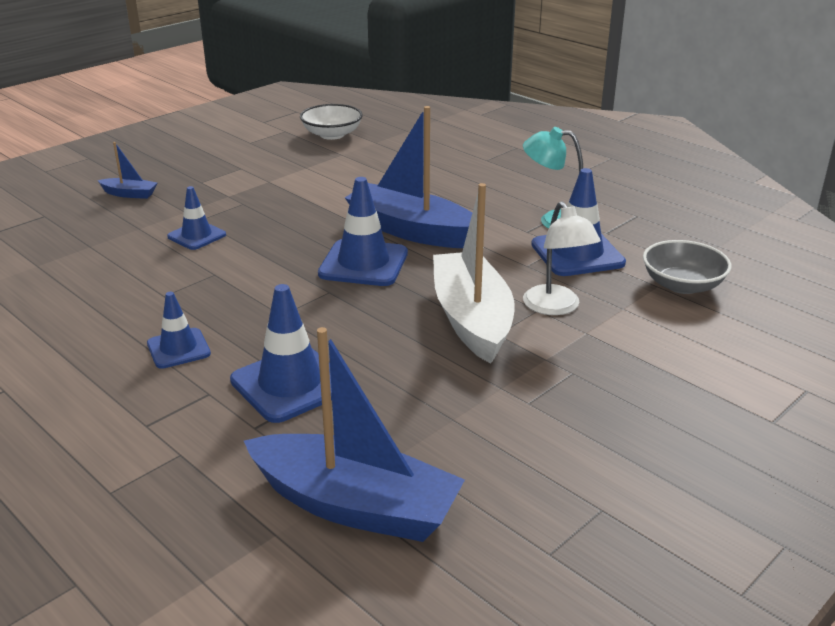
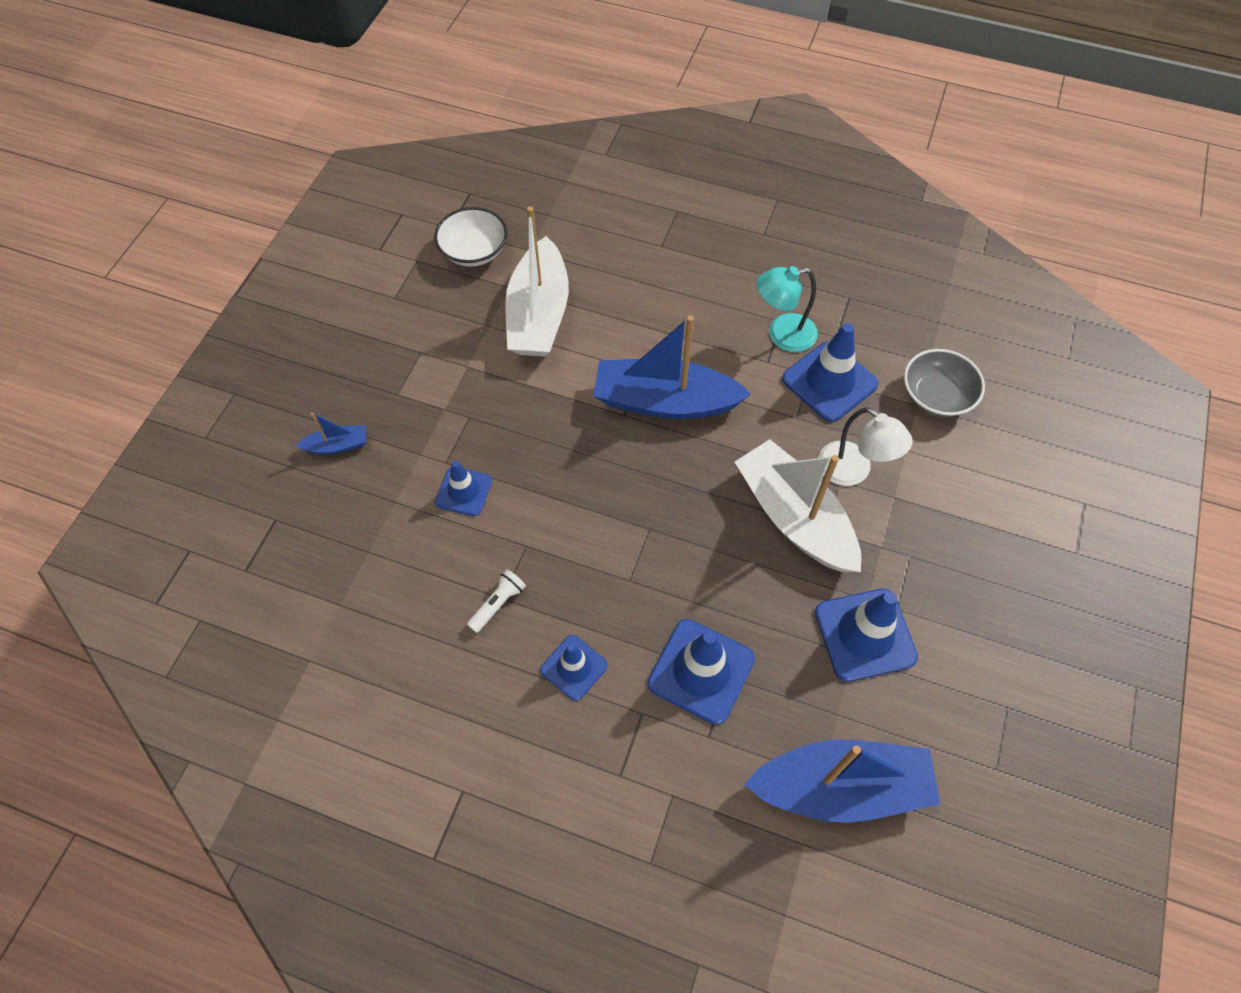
camera: 25 degrees left, 30 degrees up
(156, 297) = (498, 604): none -> white flashlight
(351, 170) = (538, 314): none -> white boat
(363, 263) = (653, 473): blue traffic cone -> blue traffic cone (865, 635)

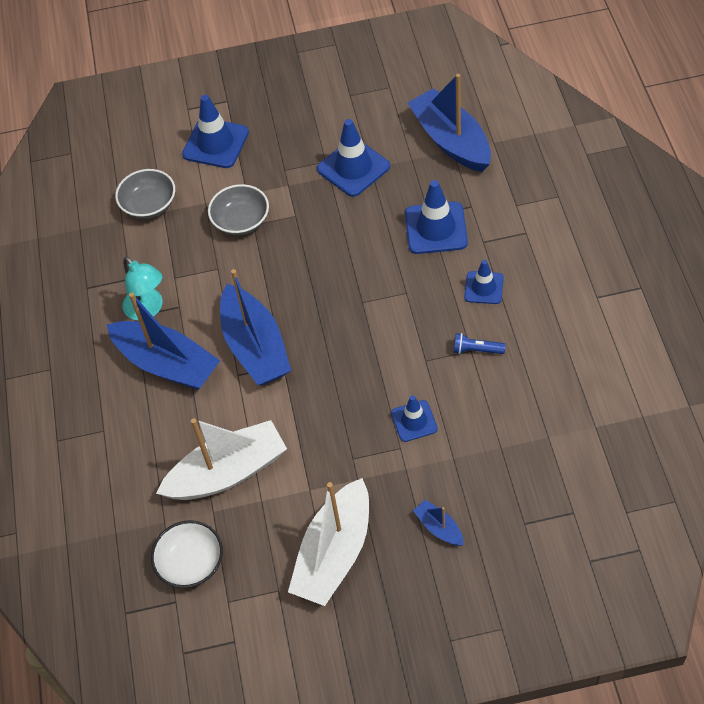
camera: 115 degrees left, 5 degrees down
(498, 604) = (476, 350): white flashlight -> blue flashlight
(700, 321) = (167, 364): none -> blue boat
(794, 518) = (298, 233): white boat -> white boat (334, 553)
(829, 382) = (174, 264): blue traffic cone -> blue traffic cone (215, 143)
(853, 471) = (241, 221): white lamp -> grey bowl

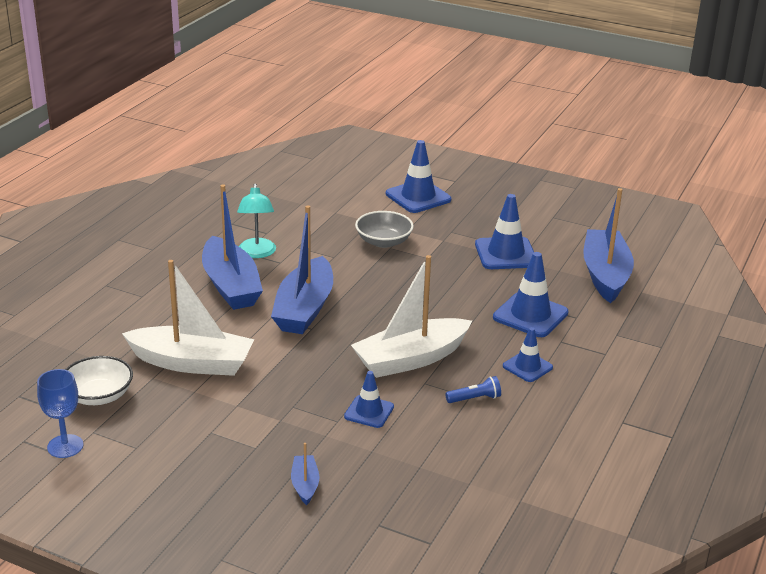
camera: 30 degrees right, 25 degrees down
(149, 205) = (330, 204): grey bowl -> none
(222, 632) = (65, 446): none -> blue goblet
(334, 553) = (205, 451): white boat -> white boat (411, 359)
(476, 350) = (474, 399): blue flashlight -> blue flashlight turned 120 degrees clockwise

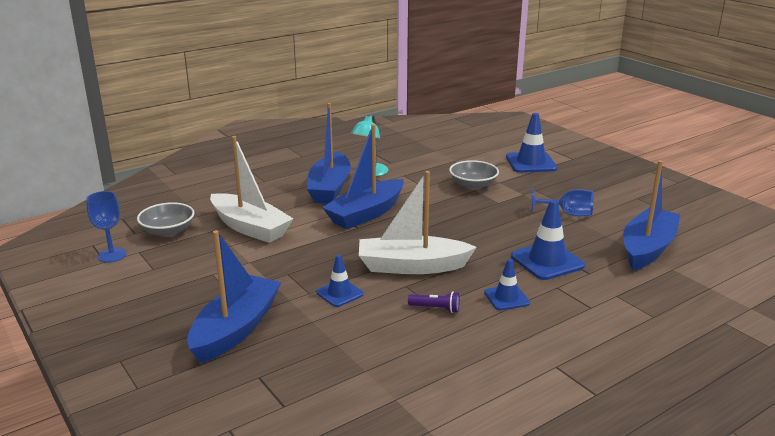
camera: 30 degrees right, 5 degrees down
(98, 396) = (168, 231): white bowl -> grey bowl
(305, 485) = (236, 329): blue boat -> blue boat, size x2.24
(474, 399) = (435, 308): blue flashlight -> purple flashlight
(506, 254) = (568, 214): blue traffic cone -> blue goblet

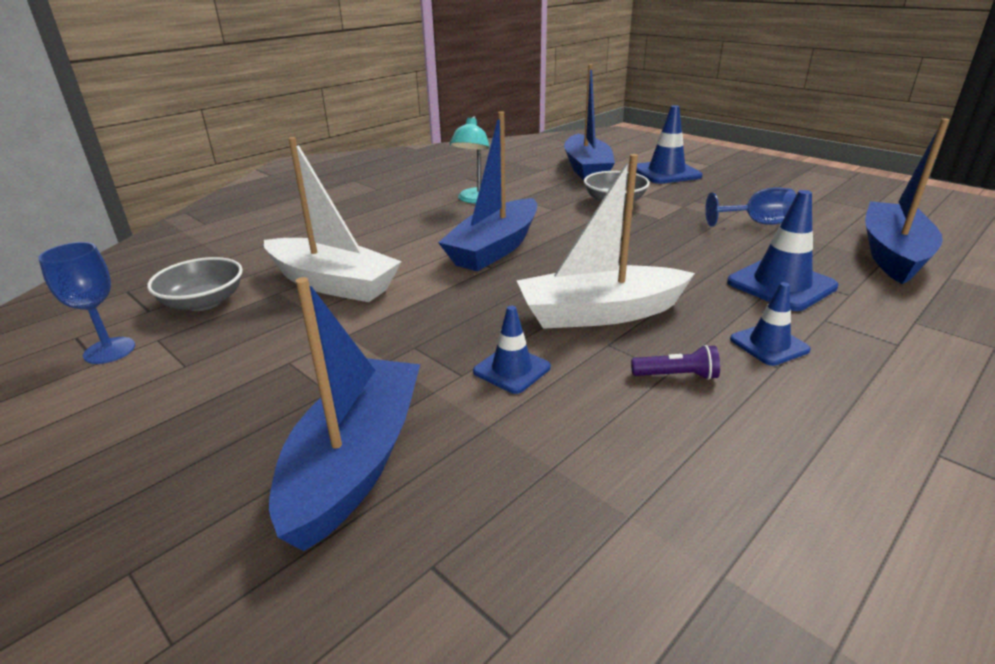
camera: 10 degrees left, 5 degrees up
(330, 188) = (430, 221): blue boat -> blue boat (586, 169)

